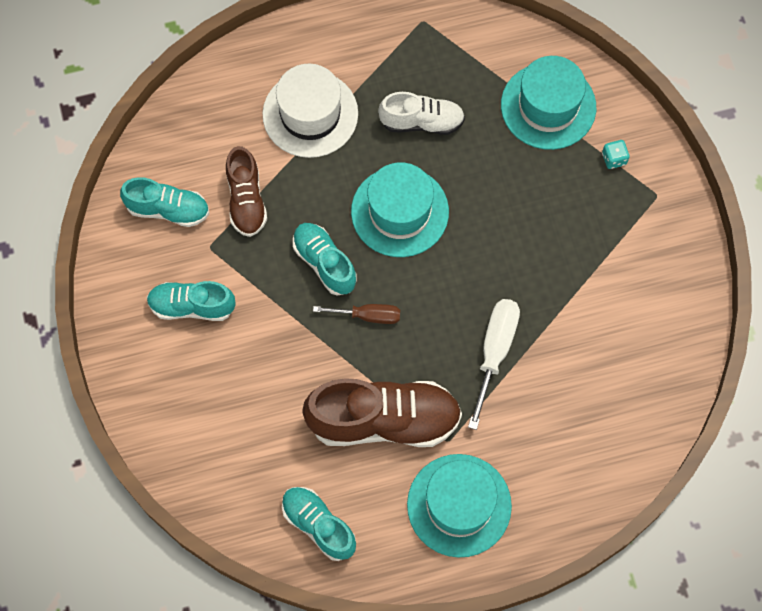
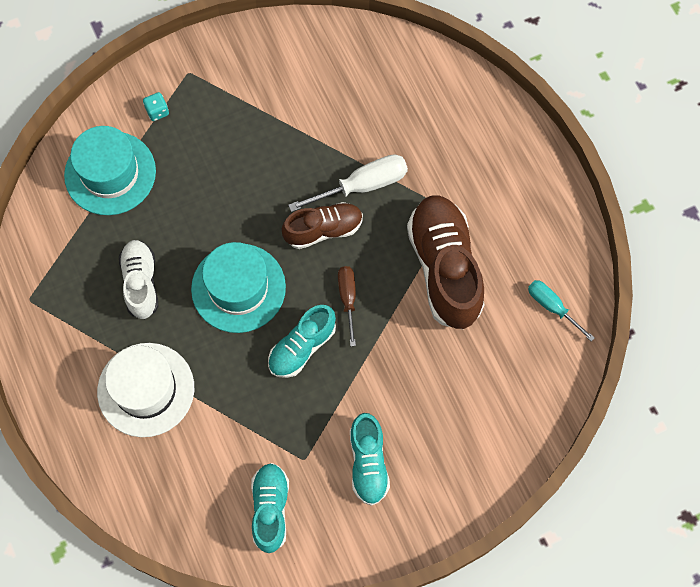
camera: 100 degrees left, 0 degrees up
(246, 200) = (248, 433): brown shoe -> brown shoe (323, 230)
(319, 525) = (552, 307): turquoise shoe -> turquoise screwdriver
(459, 505) = (507, 194): turquoise hat -> none
(494, 352) = (362, 185): white screwdriver -> white screwdriver turned 150 degrees clockwise

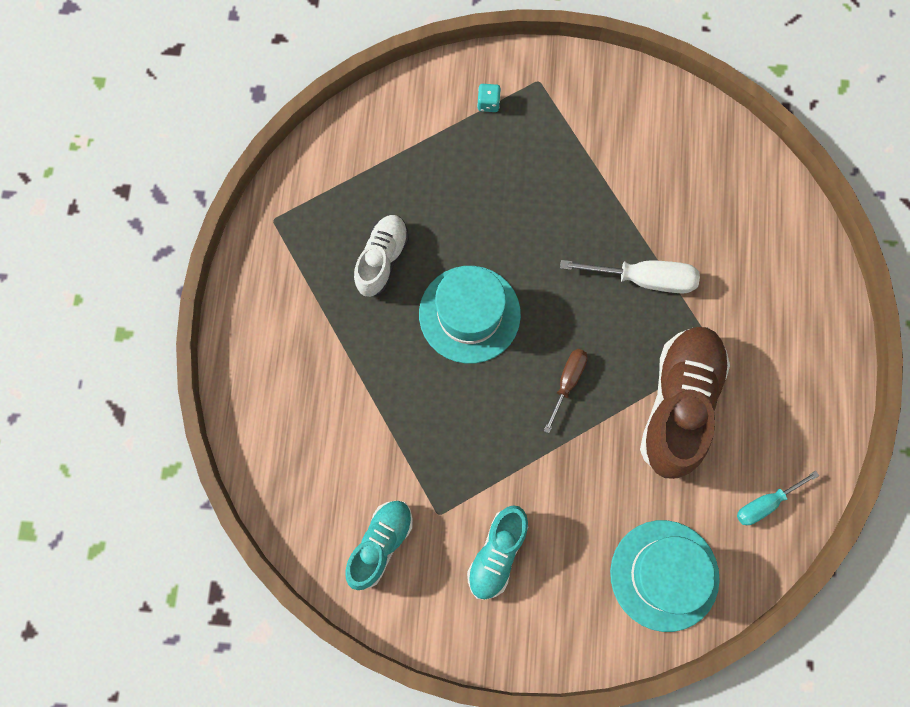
camera: 30 degrees right, 5 degrees up
(110, 173) = (412, 139): turquoise hat -> turquoise hat (664, 575)
(146, 389) = (330, 363): white hat -> none
(302, 347) = (497, 405): turquoise shoe -> none
(323, 230) = (581, 302): brown shoe -> none
(552, 307) = (765, 503): turquoise screwdriver -> turquoise screwdriver turned 105 degrees counterclockwise

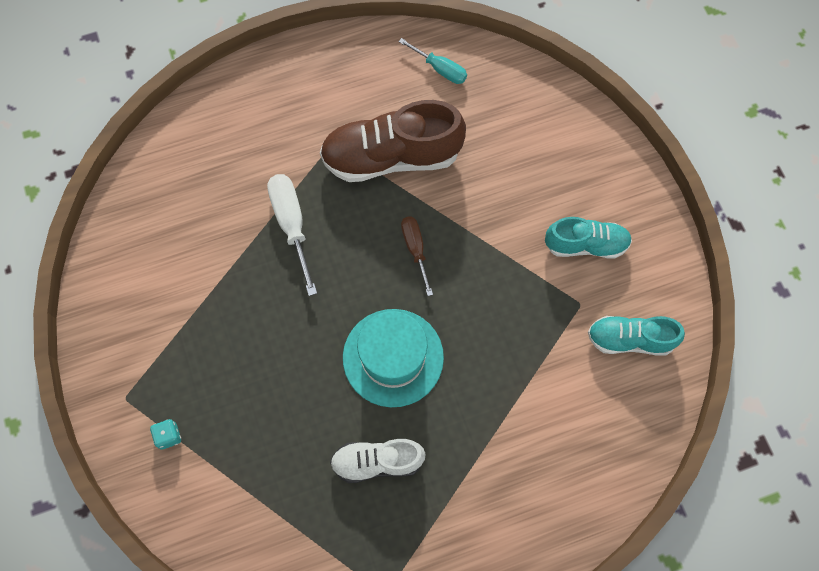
camera: 115 degrees left, 5 degrees down
(567, 382) = (415, 249): brown screwdriver -> brown screwdriver turned 75 degrees clockwise
(664, 575) = (533, 118): turquoise hat -> none

